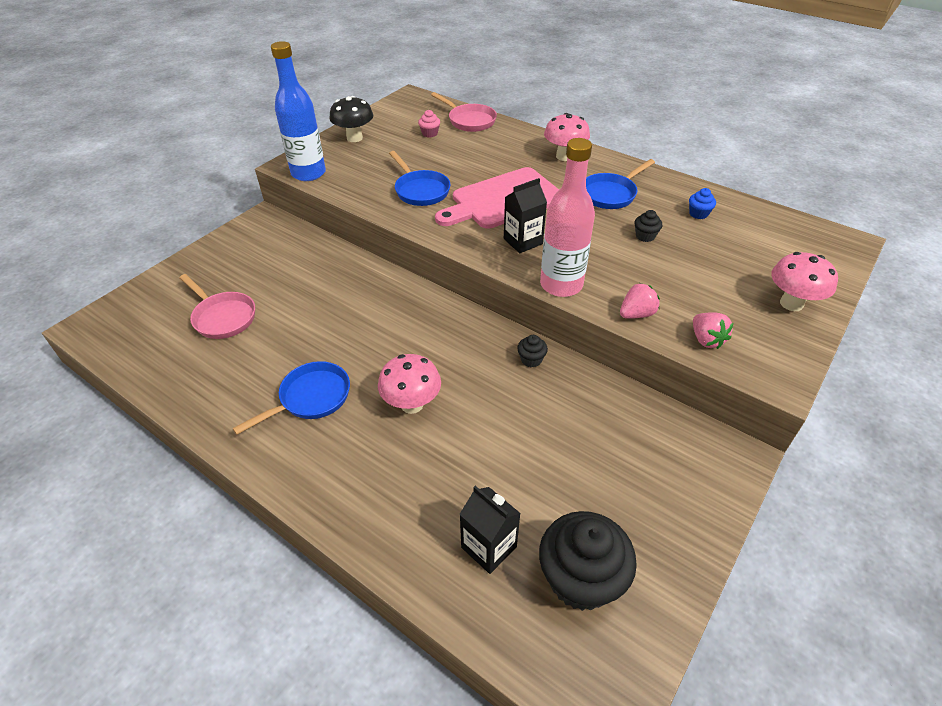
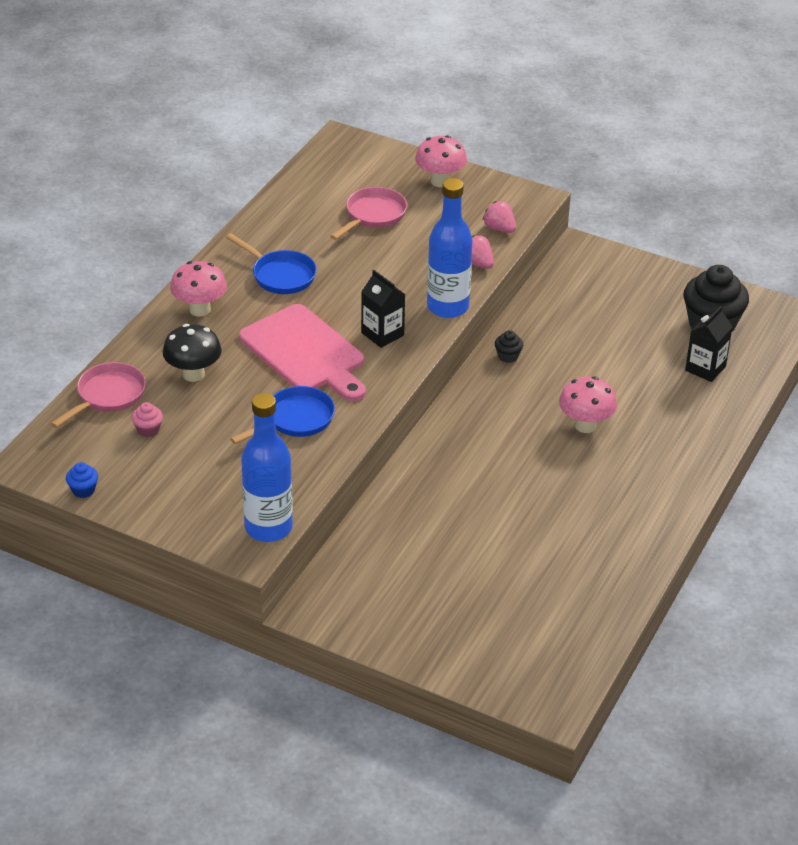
camera: 100 degrees left, 5 degrees down
(223, 317) = (508, 591): pink pan -> pink pan (373, 215)
(311, 398) = (599, 493): blue pan -> none
(354, 138) = (166, 502): black mushroom -> black mushroom (193, 374)
(561, 285) = (447, 307): pink bottle -> blue bottle
(645, 236) = (356, 254): black cupcake -> none
(698, 214) = (309, 219): blue cupcake -> blue cupcake (83, 490)
(706, 340) = (499, 229): pink strawberry -> pink strawberry turned 105 degrees counterclockwise

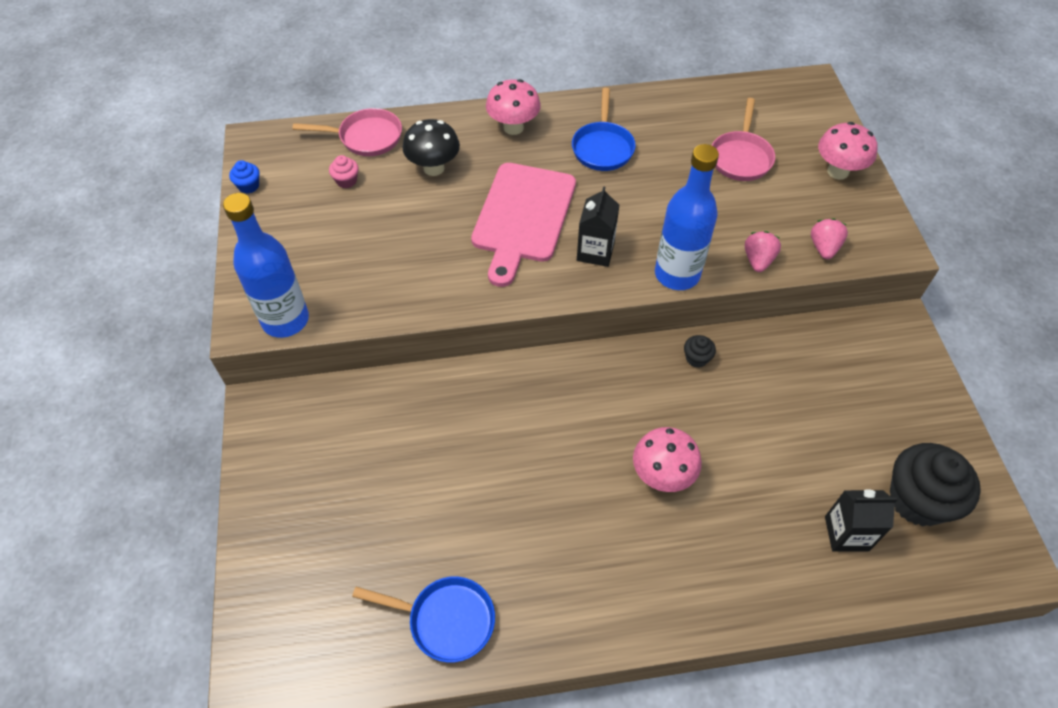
camera: 55 degrees right, 15 degrees up
(295, 420) = (433, 259): blue pan -> blue pan (445, 620)
(373, 215) = (741, 157): pink pan -> pink pan turned 105 degrees clockwise

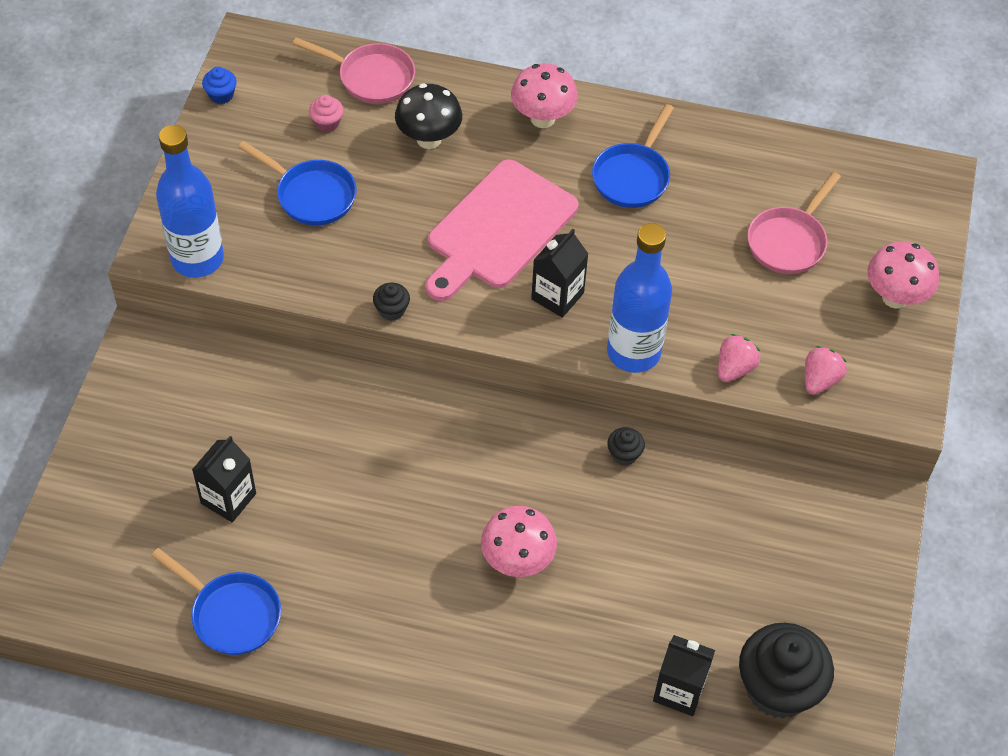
camera: 20 degrees right, 0 degrees up
(359, 238) = (311, 195): none -> blue pan
(396, 515) = (228, 498): none -> black carton
(470, 306) = (392, 310): none -> black cupcake

